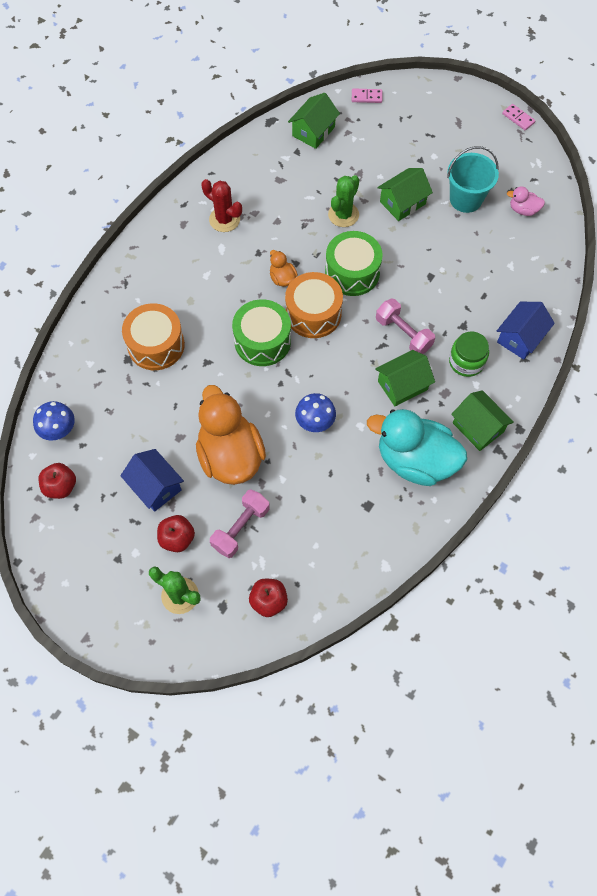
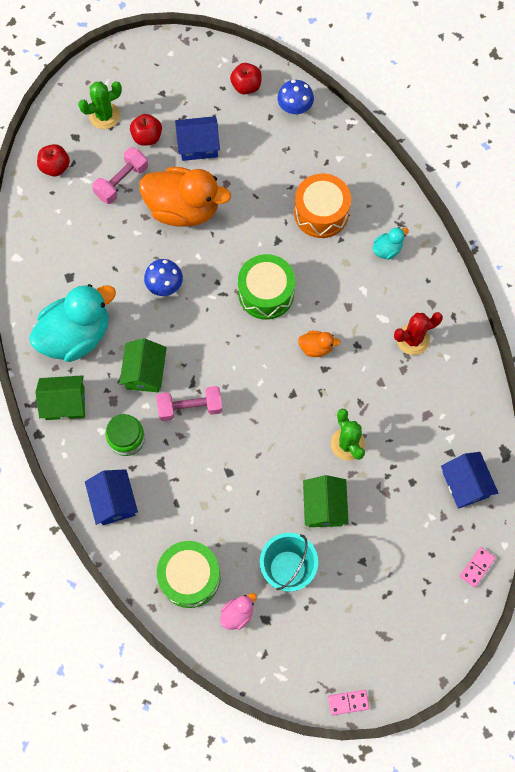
camera: 125 degrees right, 5 degrees up
(156, 278) = (387, 249): none -> turquoise duck
(241, 528) = (121, 182): pink dumbbell -> pink dumbbell turned 60 degrees clockwise
(313, 131) = (465, 484): green house -> blue house
(313, 314) = (263, 349): orange drum -> none
(352, 272) = (280, 408): green drum -> green drum (190, 577)

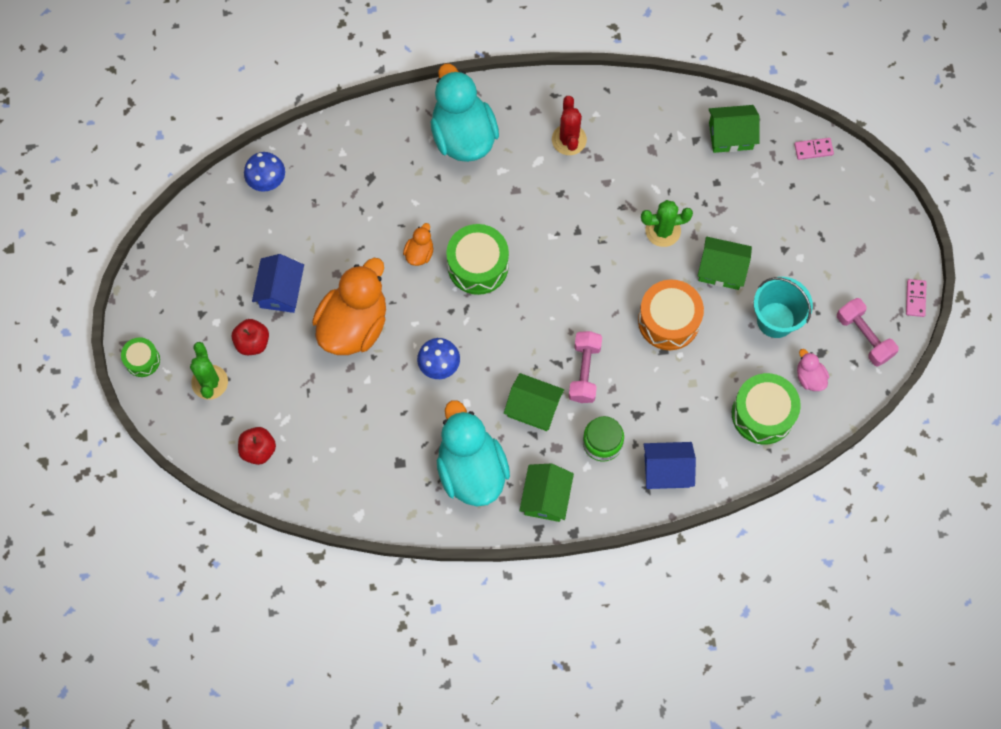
camera: 75 degrees left, 0 degrees up
(111, 63) = (142, 360): none -> green drum
(121, 182) = (300, 382): pink dumbbell -> pink dumbbell (864, 337)
(246, 86) = (223, 223): red apple -> none
(316, 347) = (552, 233): orange duck -> orange duck (419, 253)
(321, 213) = (402, 188): orange drum -> orange drum (668, 321)
(387, 249) = (463, 135): turquoise duck -> turquoise duck, size x2.31
(465, 484) = (730, 136): blue house -> green house
(477, 567) = (813, 149): pink domino -> pink domino turned 60 degrees counterclockwise

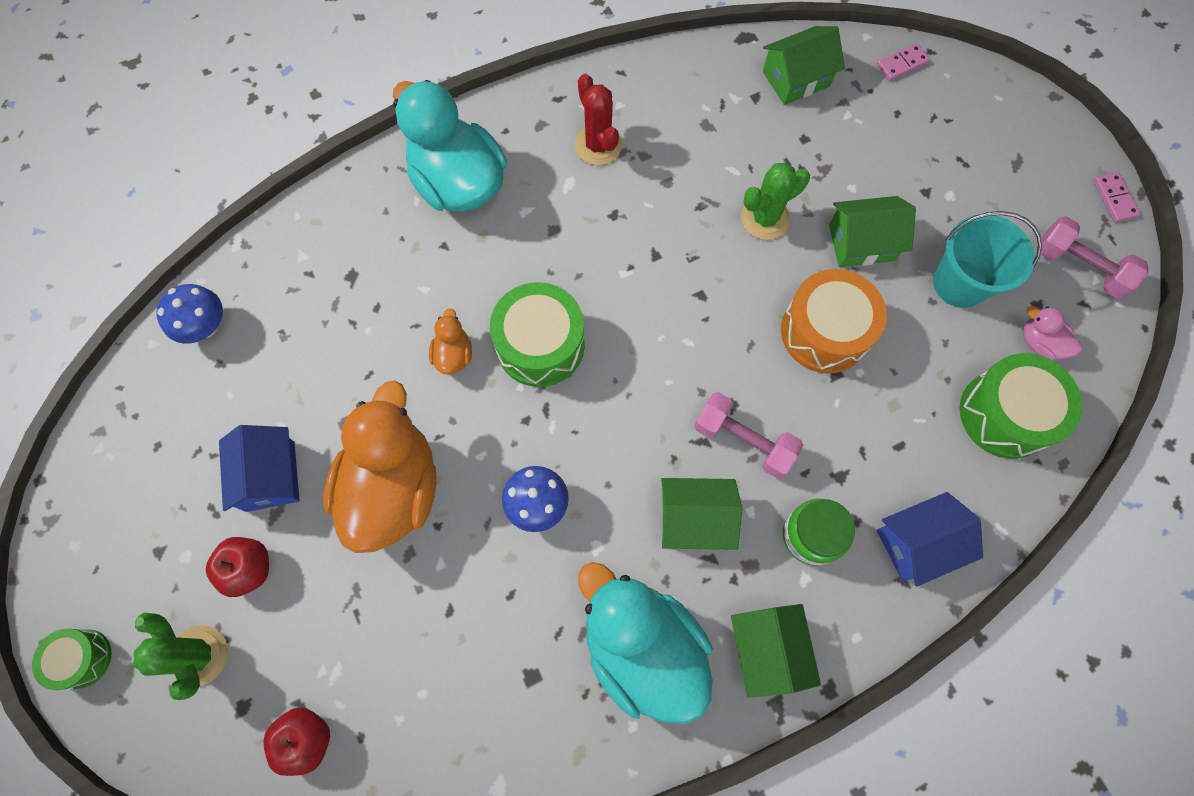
camera: 20 degrees left, 0 degrees up
(584, 371) = (743, 441): pink dumbbell -> pink dumbbell turned 45 degrees counterclockwise

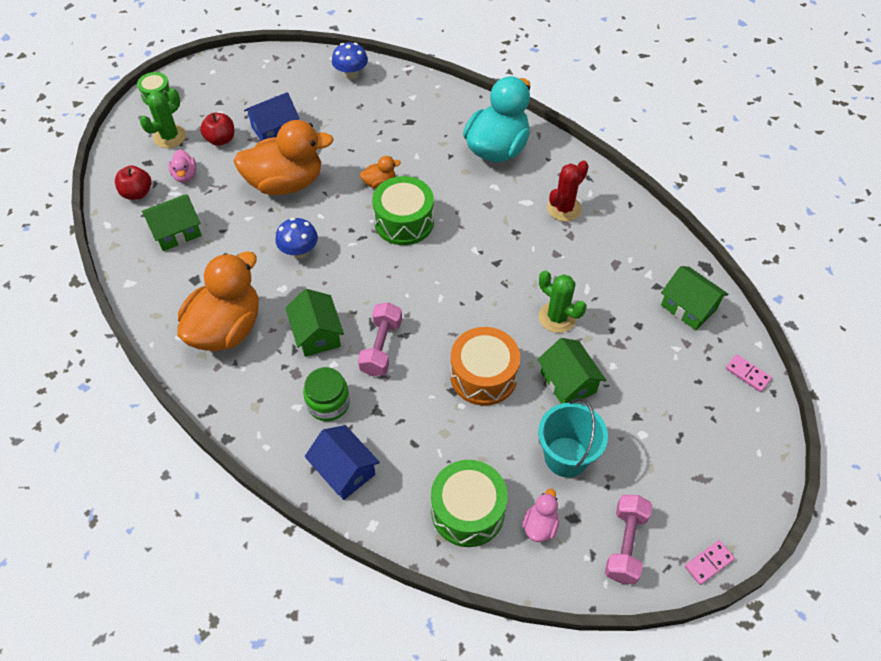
camera: 70 degrees right, 15 degrees down
(303, 647) = (185, 175): none -> pink duck
(642, 647) = (226, 328): turquoise duck -> orange duck
(767, 650) = (243, 396): green house -> green house (176, 232)

